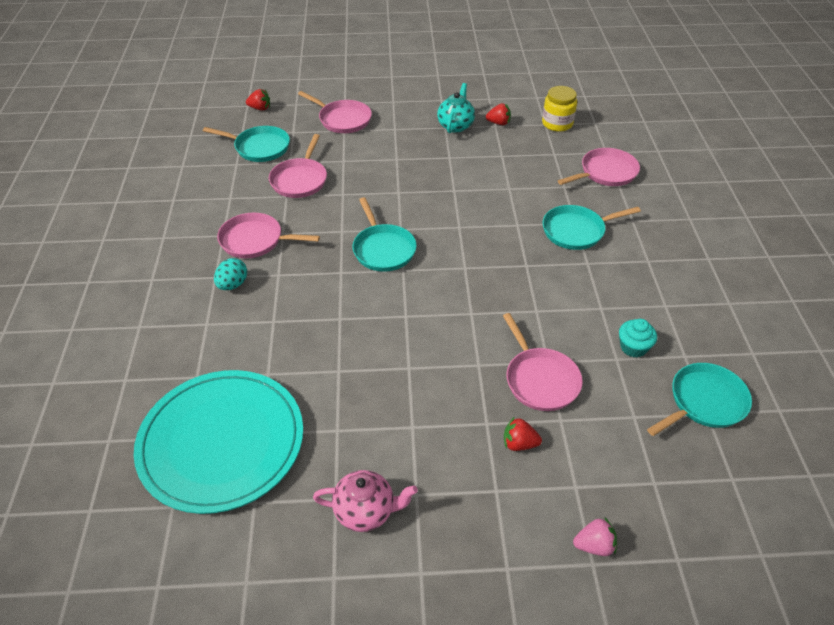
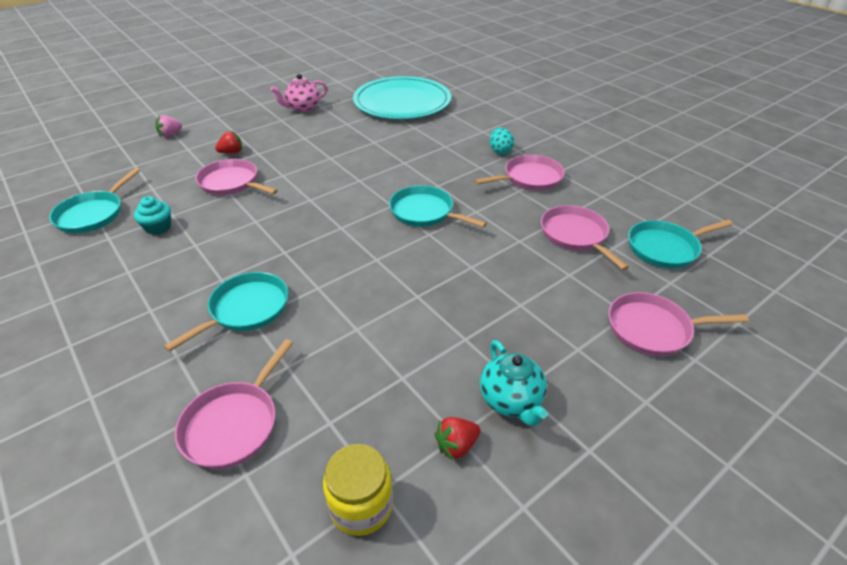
camera: 145 degrees right, 5 degrees down
(260, 108) = (756, 294): red strawberry -> none

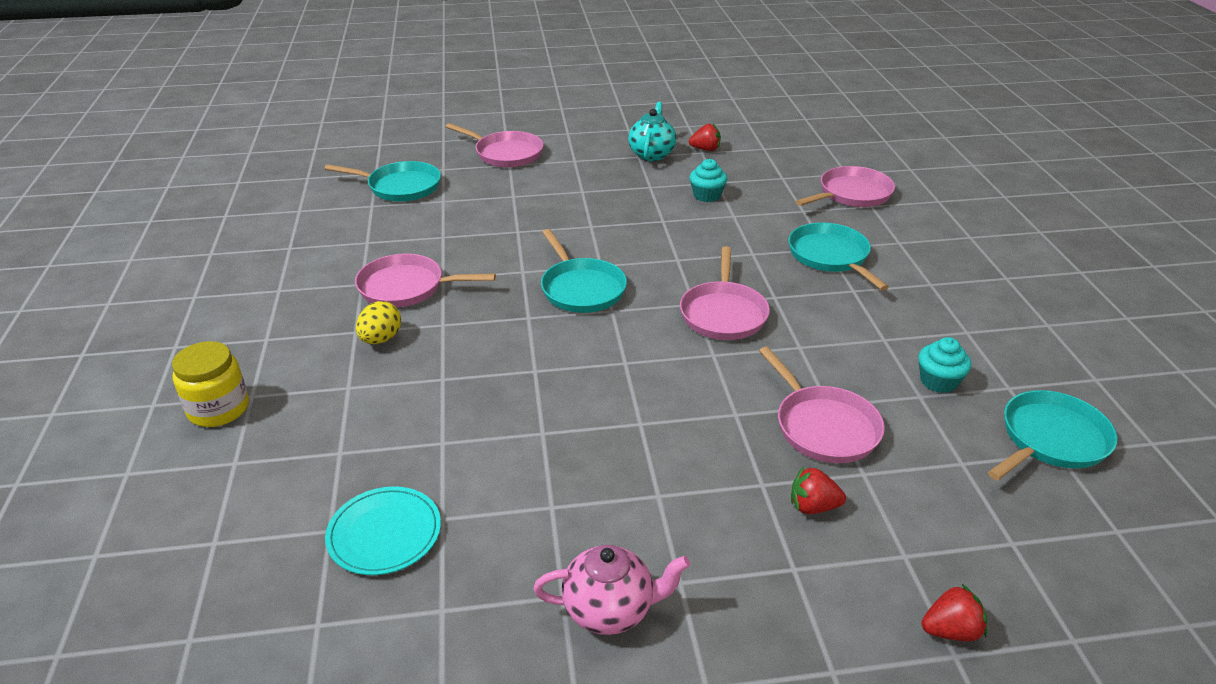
camera: 150 degrees left, 5 degrees down
(170, 135) = (950, 630): pink strawberry -> red strawberry
(246, 309) = (830, 256): turquoise pan -> turquoise pan turned 90 degrees clockwise
(361, 505) = (778, 147): yellow jar -> yellow jar (219, 409)
(399, 349) = (707, 195): none -> turquoise cupcake
(402, 102) = (384, 533): turquoise plate -> turquoise plate, size x0.47
(500, 151) = (381, 339): turquoise egg -> yellow egg
(575, 235) = (459, 218): pink pan -> pink pan (723, 313)

